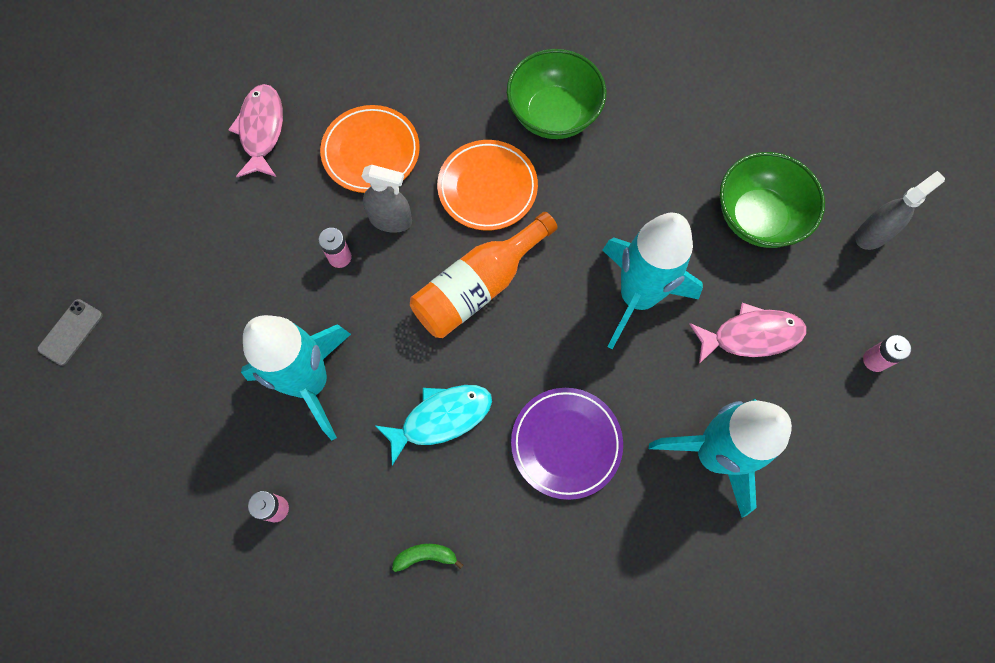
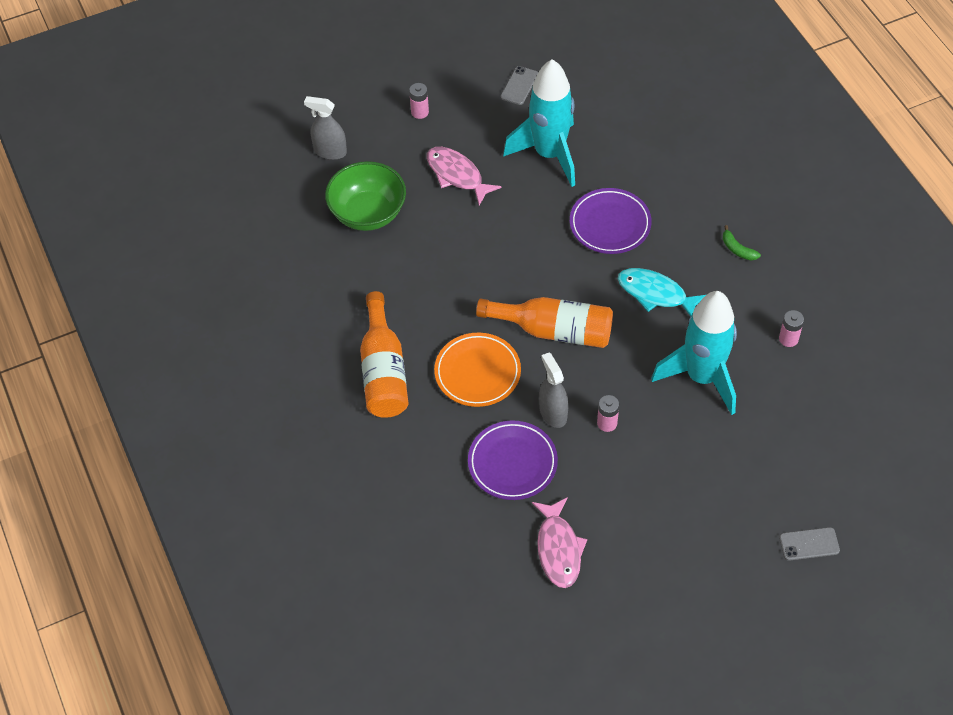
camera: 125 degrees left, 15 degrees down
(261, 130) = (558, 549): pink fish -> pink fish turned 60 degrees counterclockwise
(371, 152) = (512, 463): orange plate -> purple plate
(553, 114) = (383, 371): green bowl -> orange bottle
(637, 297) = (483, 243): turquoise rocket -> none
(847, 501) = (519, 86): none -> grey phone

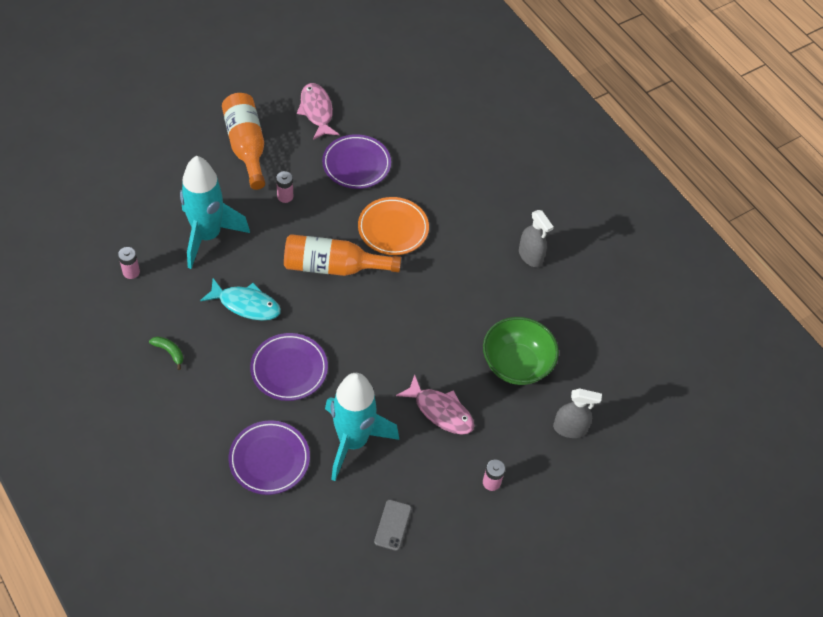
camera: 165 degrees right, 0 degrees up
(383, 371) = (469, 225): orange bottle -> orange bottle (246, 146)
(553, 413) = (328, 201): grey spray bottle -> grey spray bottle (530, 256)
(632, 144) = (269, 459): none -> purple plate
(809, 544) = (133, 123): grey phone -> none

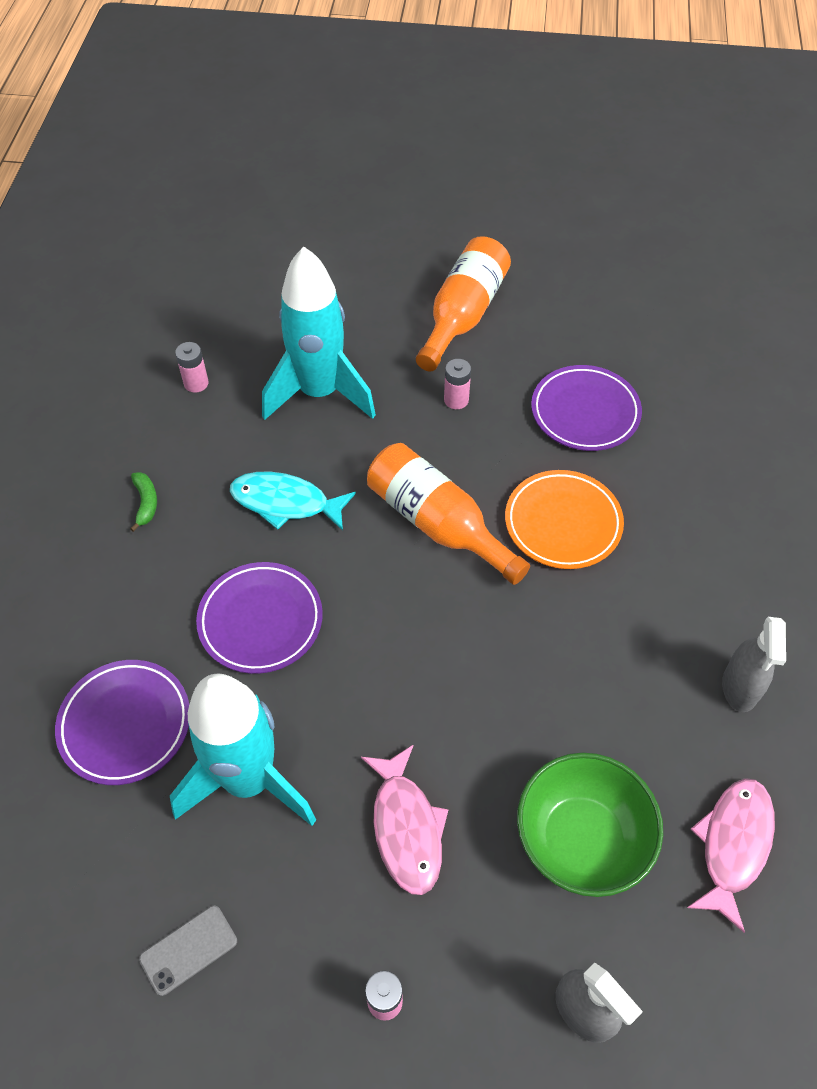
camera: 45 degrees right, 0 degrees up
(246, 304) = (286, 503): turquoise fish -> turquoise fish turned 135 degrees clockwise
(317, 111) = (589, 320): pink fish -> pink fish (733, 845)

